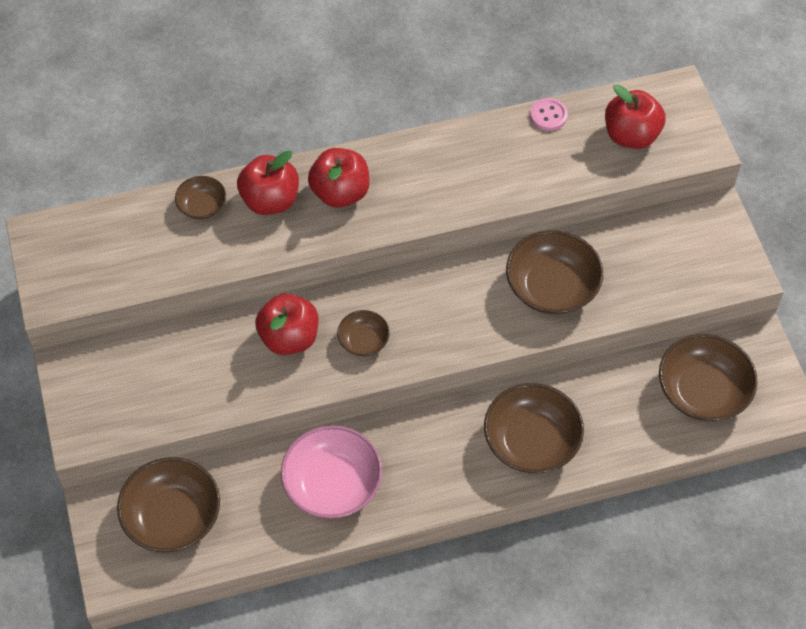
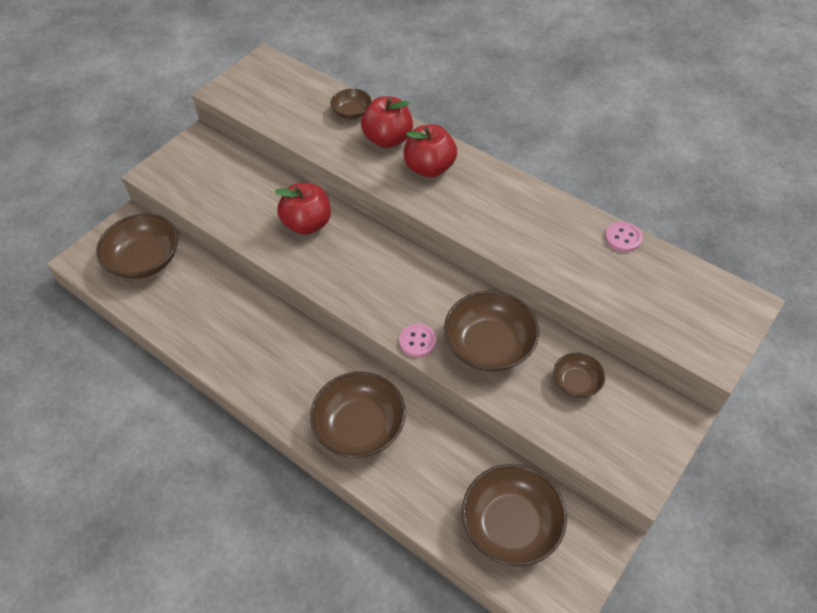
camera: 55 degrees right, 5 degrees down
(332, 484) = (230, 327): pink bowl -> none
(363, 341) = (340, 263): brown bowl -> brown bowl (576, 382)
(504, 336) = (417, 341): none -> pink button
(631, 135) = (666, 299): red apple -> none

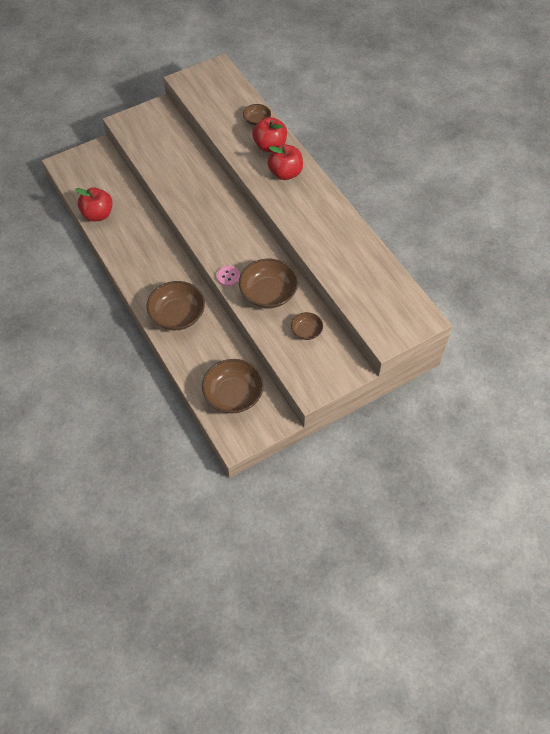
camera: 20 degrees right, 5 degrees up
(145, 260) = (99, 176): brown bowl -> none
(307, 224) = (199, 185): red apple -> red apple (98, 214)
(623, 238) = (378, 256): pink button -> none

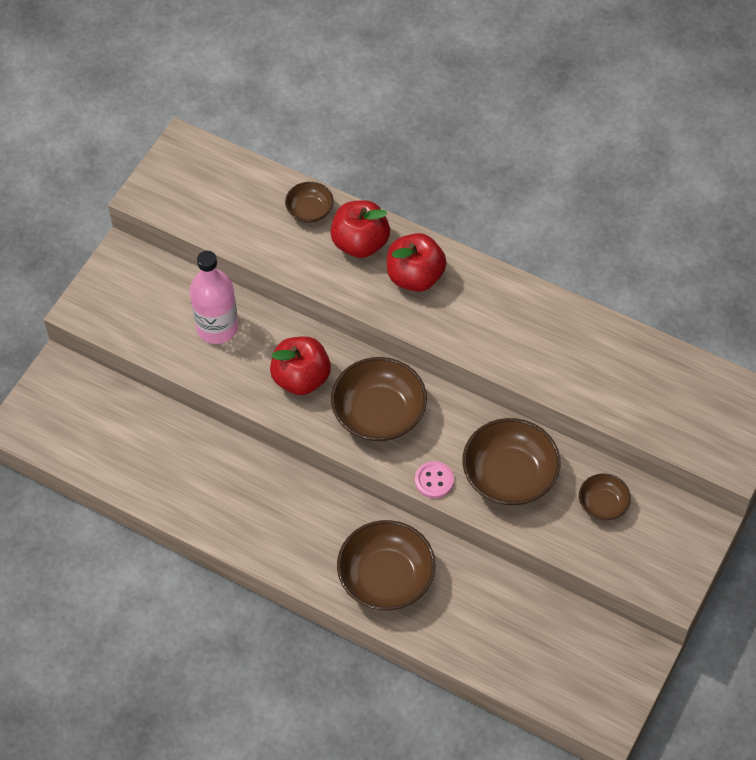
camera: 30 degrees left, 0 degrees up
(98, 214) = (142, 482): red apple -> red apple (301, 378)
(178, 158) = (217, 327): none -> pink bottle
(233, 394) = (554, 653): brown bowl -> brown bowl (379, 413)

